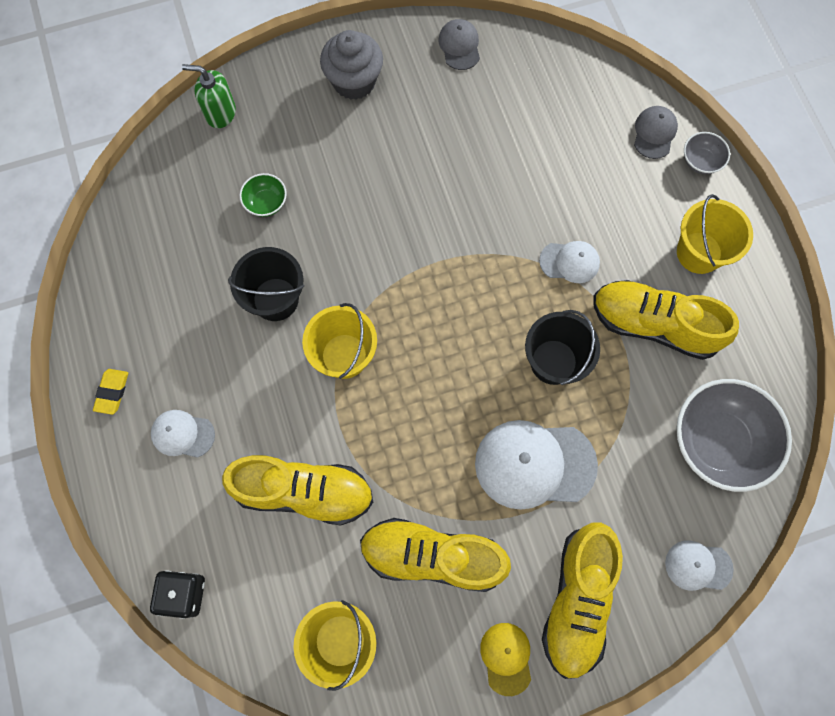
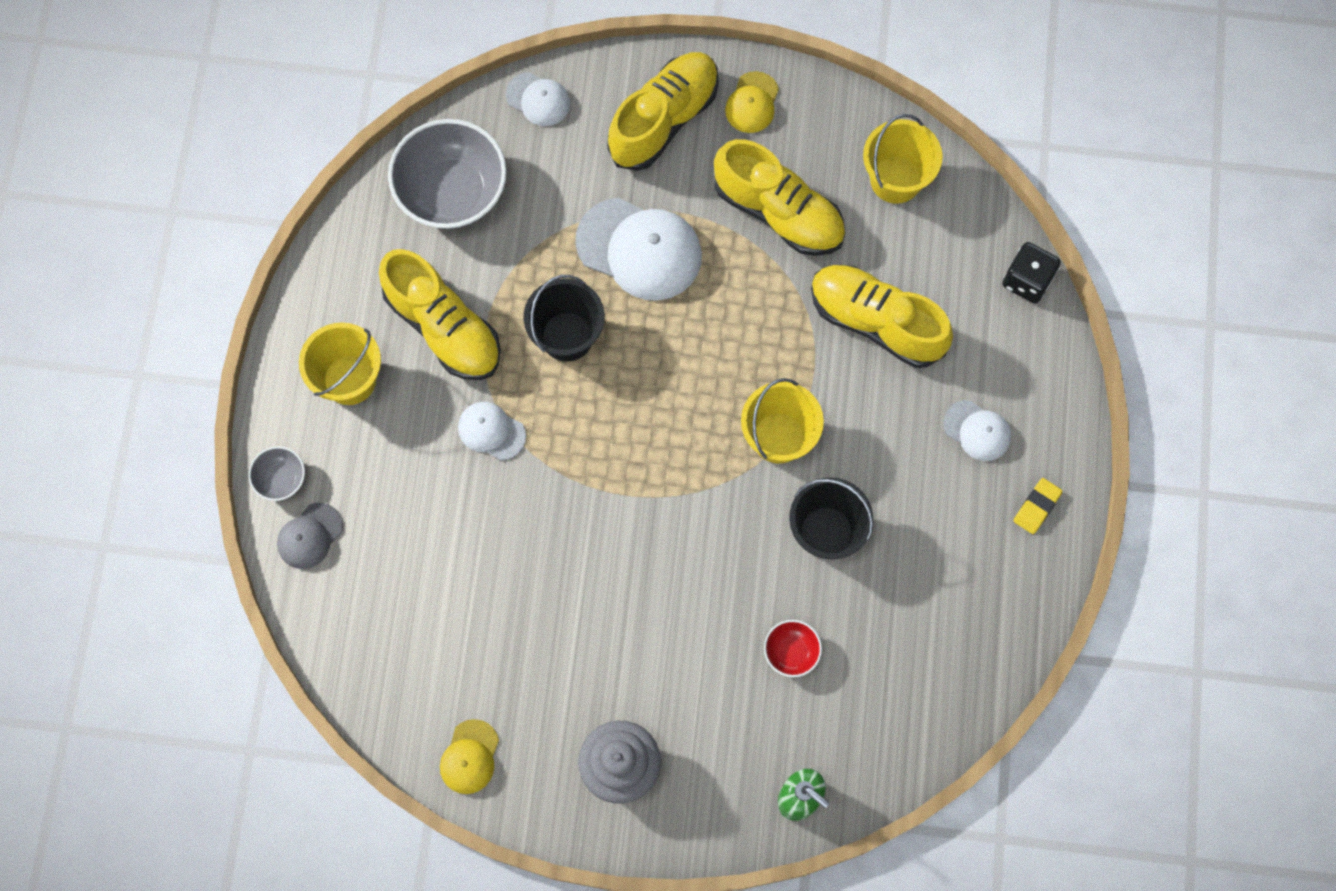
camera: 155 degrees left, 0 degrees up
(266, 203) = (791, 652): green bowl -> red bowl
(459, 46) = (469, 757): grey cap -> yellow cap

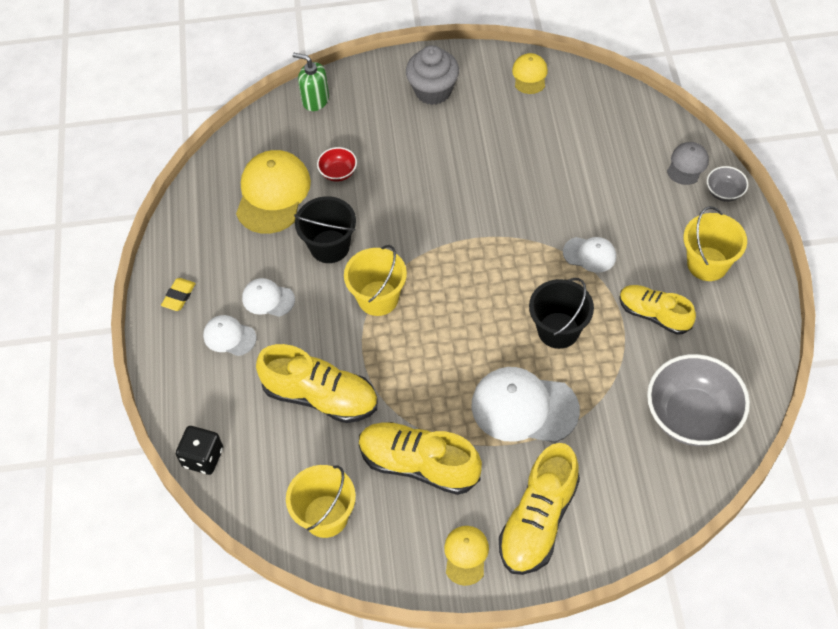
camera: 170 degrees right, 15 degrees down
(444, 327) = (654, 315): yellow shoe -> yellow shoe, size x0.66
(538, 99) = (653, 512): white cap -> white cap (268, 299)
(889, 640) = (273, 194): none -> yellow cap

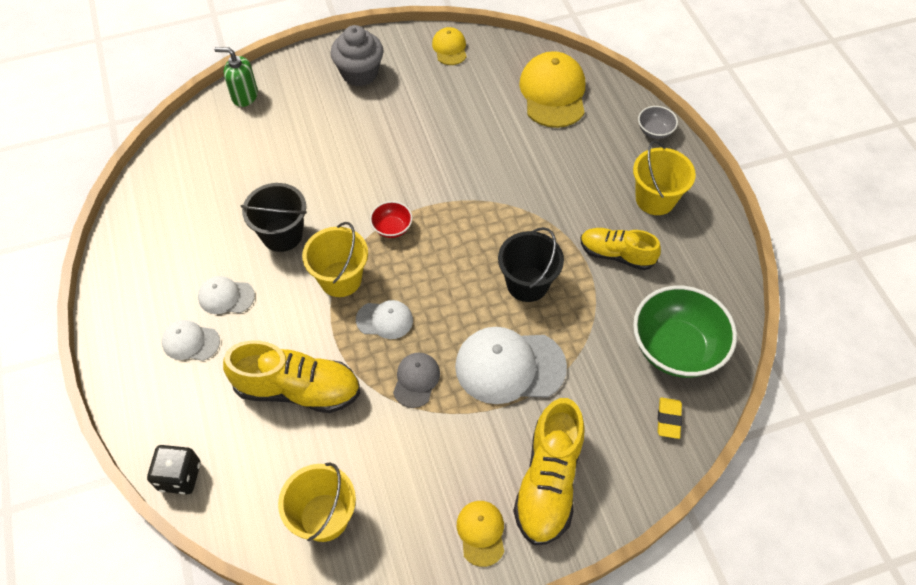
camera: 15 degrees left, 0 degrees up
(179, 296) = (130, 308): yellow eraser -> yellow eraser (668, 419)
(273, 194) = (215, 191): yellow cap -> yellow cap (553, 93)
(338, 172) = (279, 162): red bowl -> red bowl (392, 228)
(419, 464) = (413, 444): yellow shoe -> none
(589, 254) = (542, 206): white cap -> white cap (385, 320)
(687, 164) = (614, 110): grey cap -> grey cap (416, 380)
(692, 416) = (676, 348): grey bowl -> green bowl

